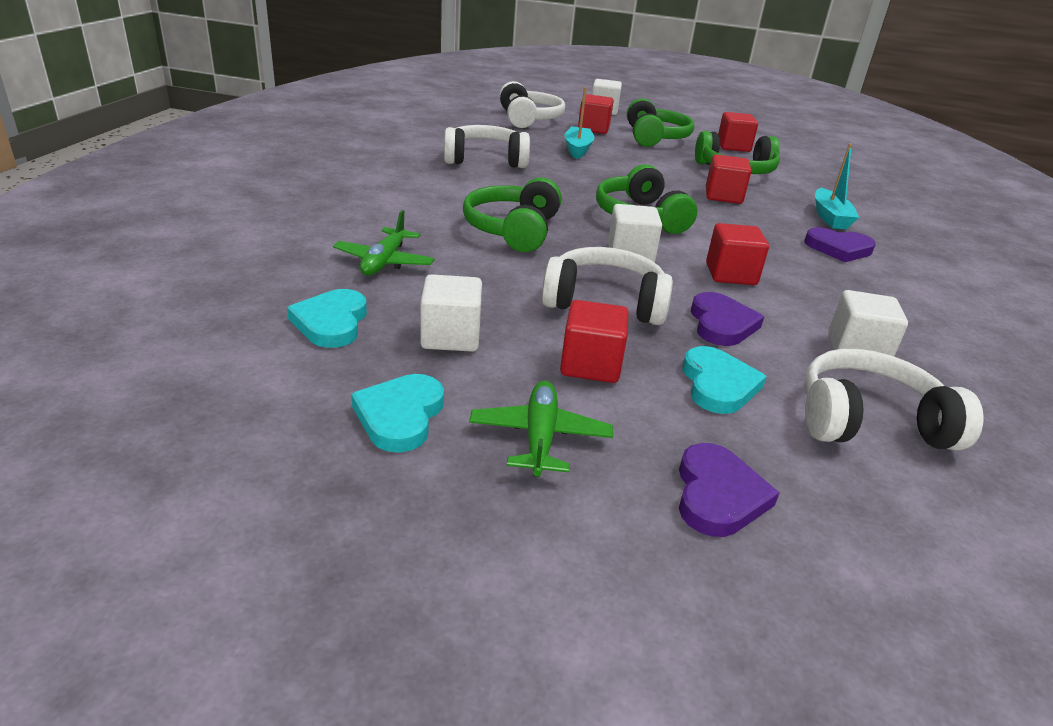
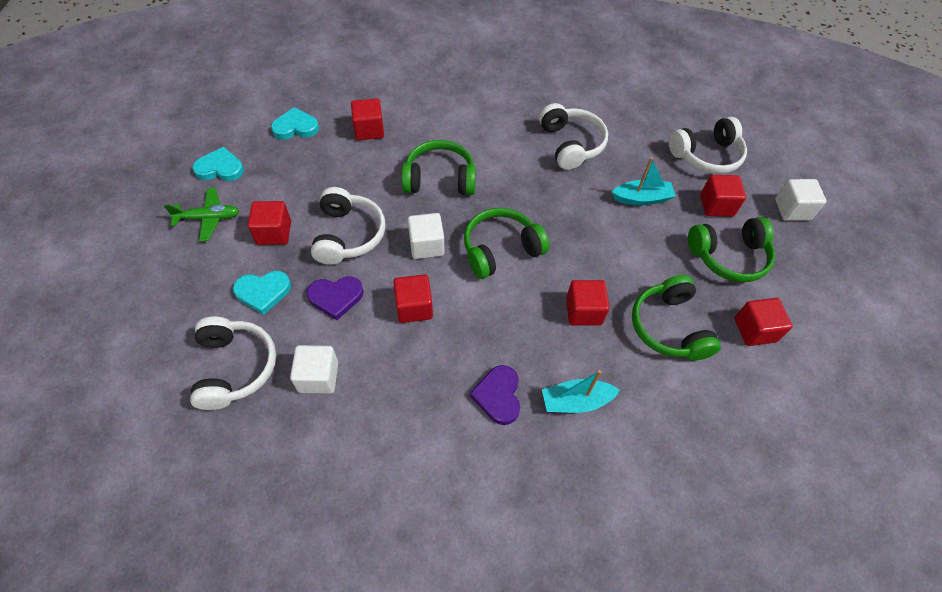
camera: 80 degrees right, 25 degrees up
(384, 261) = (369, 130): green plane -> red cube
(451, 337) = (291, 172): white cube -> none
(718, 495) = (169, 287): purple heart -> none

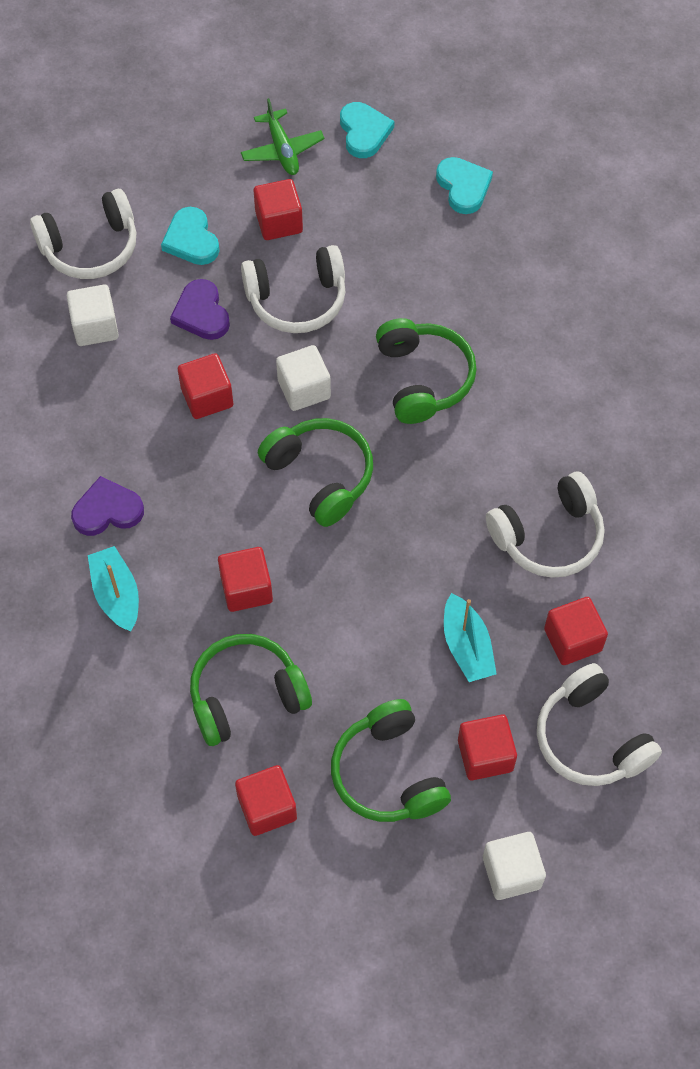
camera: 80 degrees right, 5 degrees up
(369, 130) = (488, 272): red cube -> red cube (572, 640)

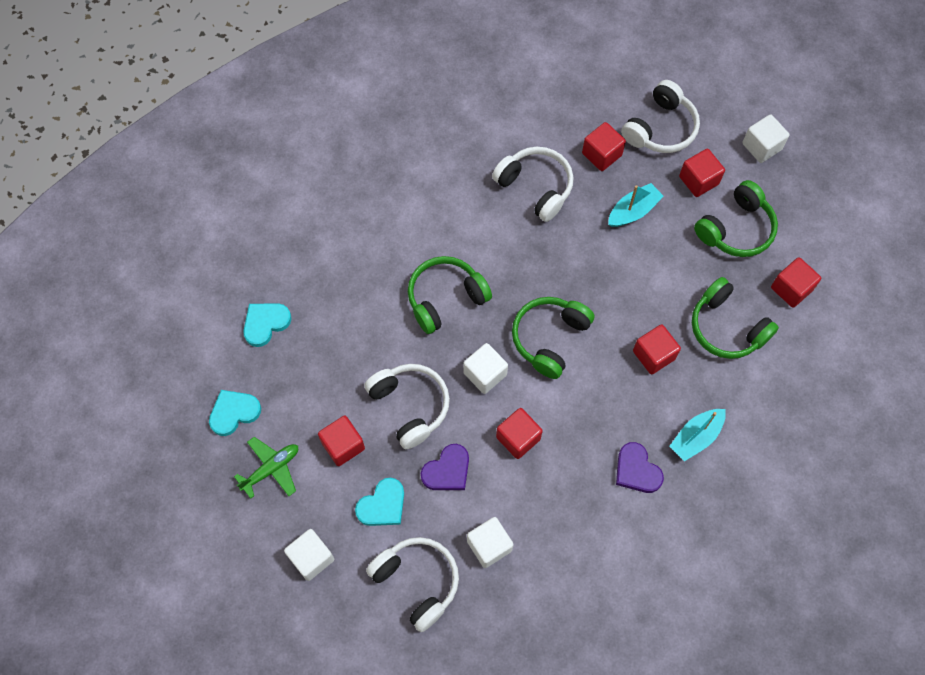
camera: 110 degrees left, 5 degrees up
(165, 161) = (311, 558): none -> white cube

